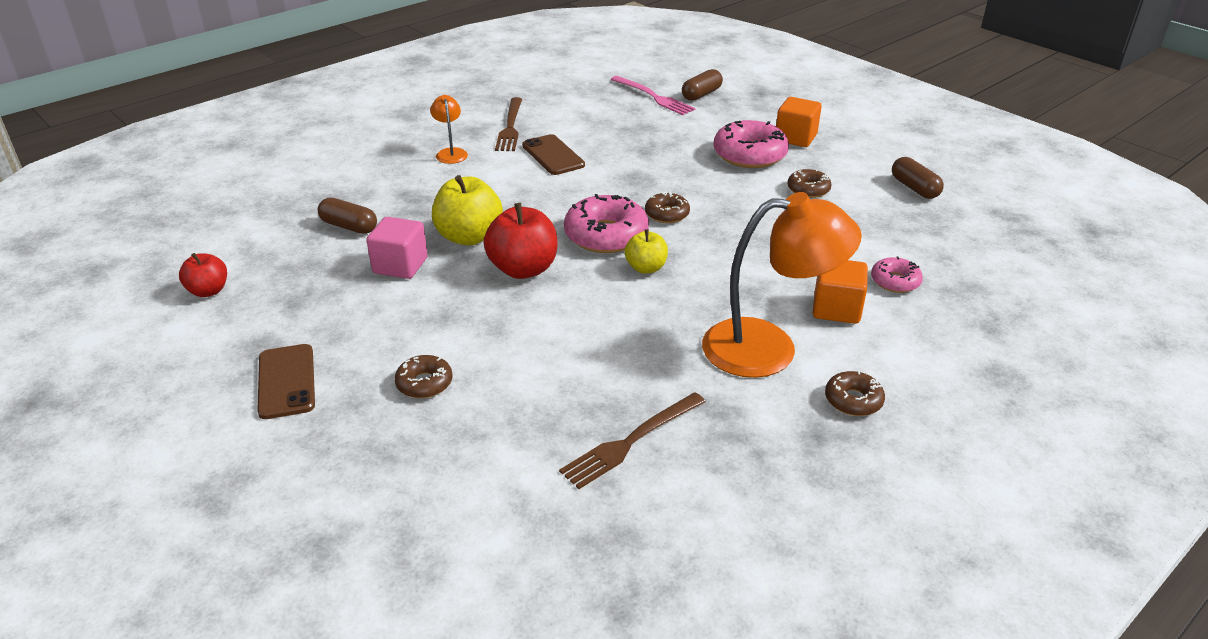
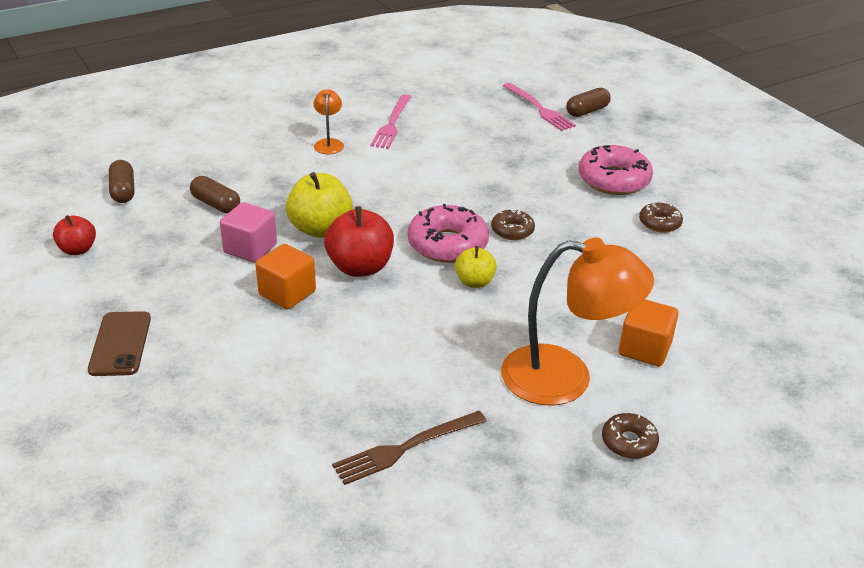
camera: 10 degrees right, 0 degrees up
(424, 383) = (238, 364): brown donut -> none
(510, 127) = (392, 124): brown fork -> pink fork
(553, 155) = (423, 157): brown phone -> none
(795, 138) = (665, 168): orange cube -> orange cube (287, 293)
(895, 281) = (713, 329): pink donut -> none
(914, 188) = (768, 235): brown capsule -> brown capsule (123, 191)

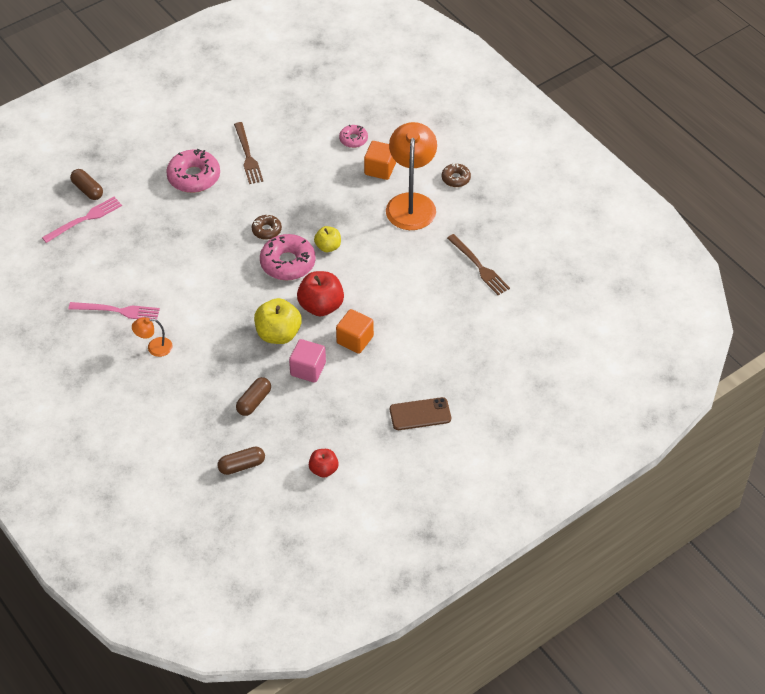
camera: 95 degrees left, 15 degrees up
(659, 223) = (247, 156): brown donut -> brown fork
(711, 325) = (353, 139): none -> pink donut

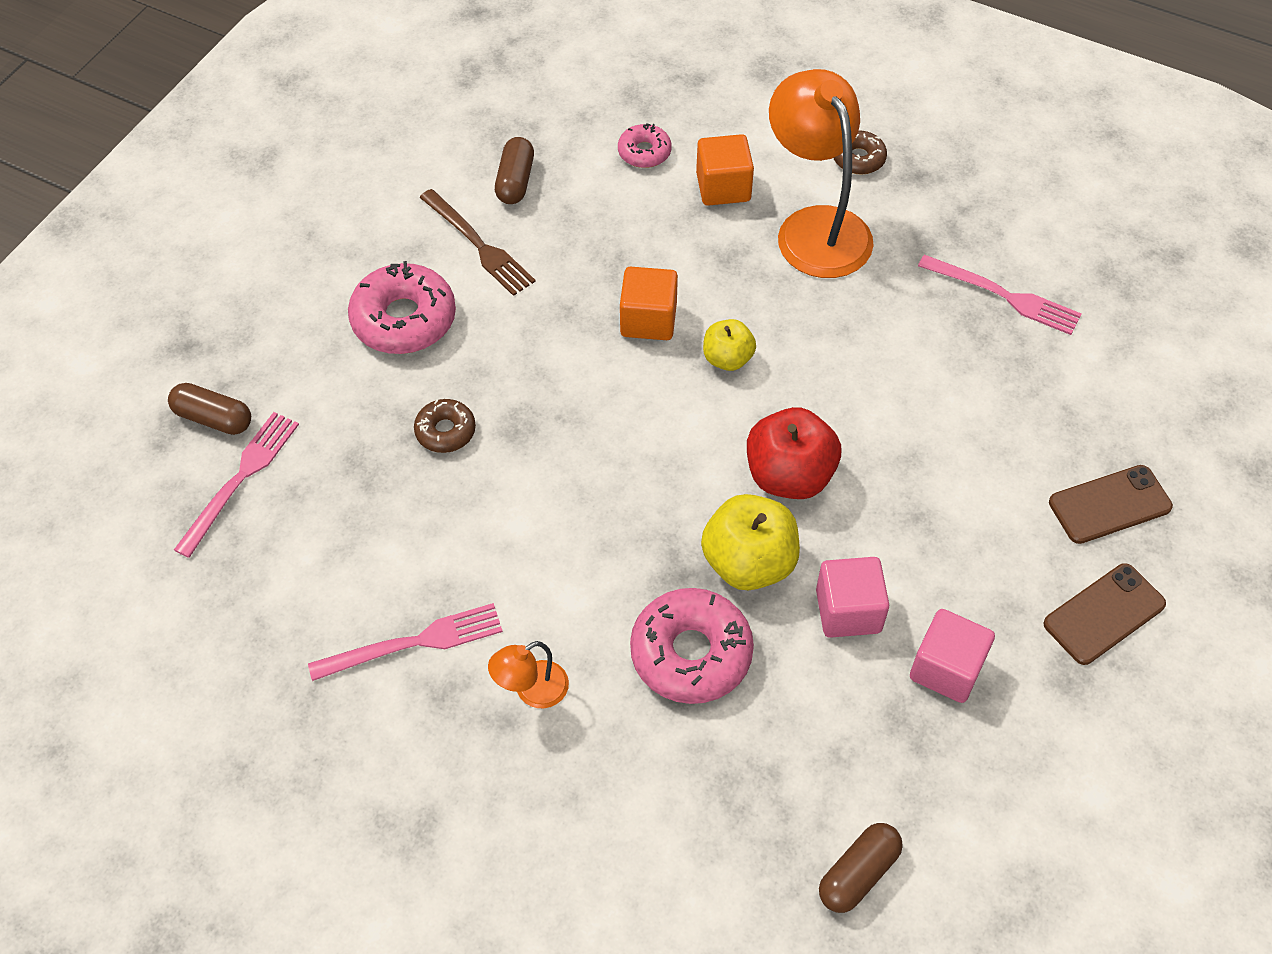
camera: 25 degrees left, 5 degrees up
(254, 401) = (793, 722): brown capsule -> brown capsule (515, 181)
(266, 230) = (599, 369): brown donut -> brown donut (445, 431)
(288, 263) = (676, 417): pink donut -> pink donut (691, 653)
(323, 470) = (1015, 809): red apple -> none
(334, 407) = (946, 669): none -> pink cube
(355, 340) = (892, 516): orange cube -> orange cube (648, 320)
(458, 372) = (1109, 505): none -> brown phone
(479, 266) = (1004, 296): brown fork -> pink fork

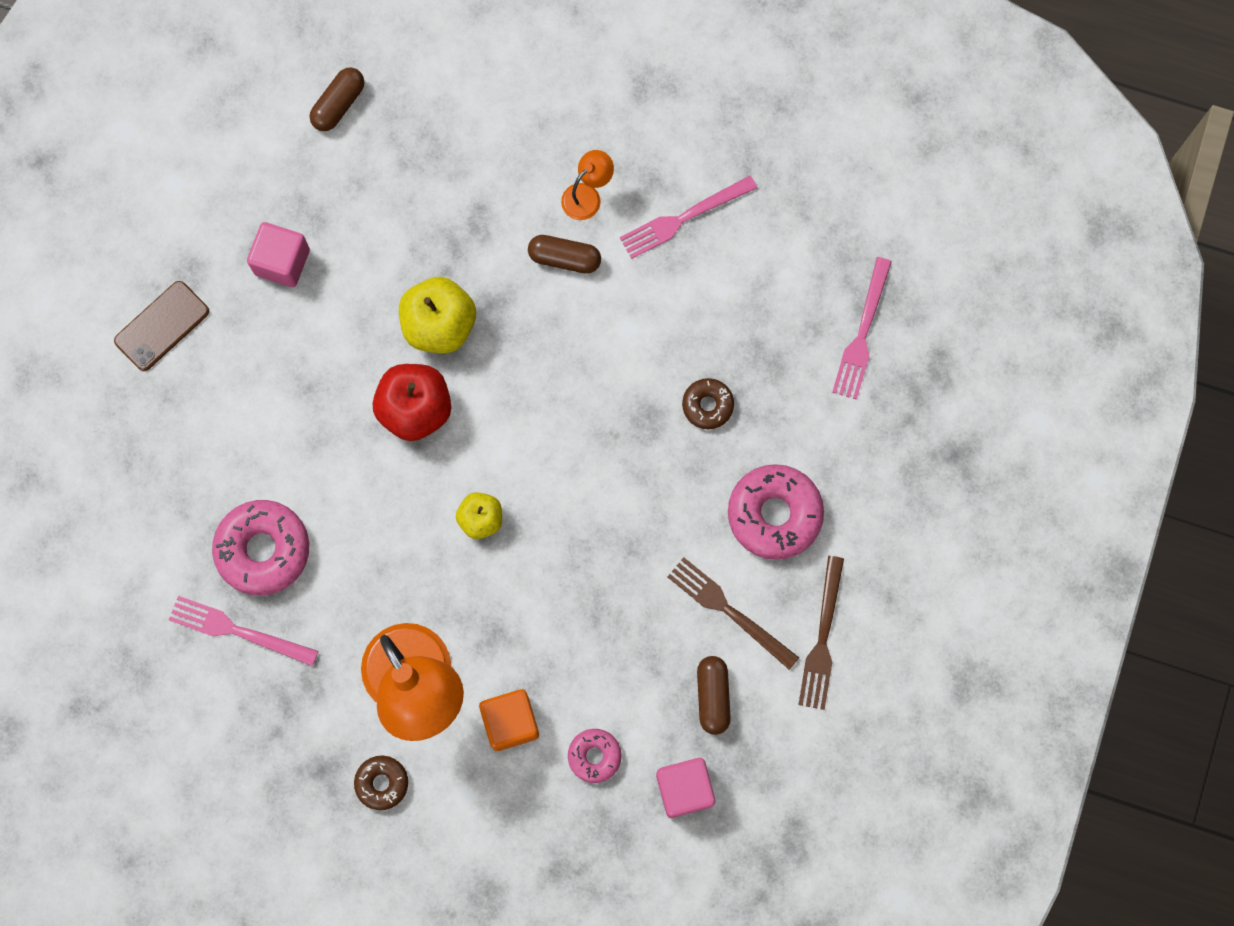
camera: 170 degrees right, 20 degrees up
(213, 418) = (905, 386): brown capsule -> brown capsule (564, 258)
(391, 211) = (822, 638): none -> brown fork
(648, 320) = (557, 550): orange cube -> none
(691, 653) = (474, 243): pink donut -> pink donut (263, 550)
(848, 611) = (359, 297): pink cube -> pink cube (684, 789)
(1109, 505) = (152, 425): brown phone -> none

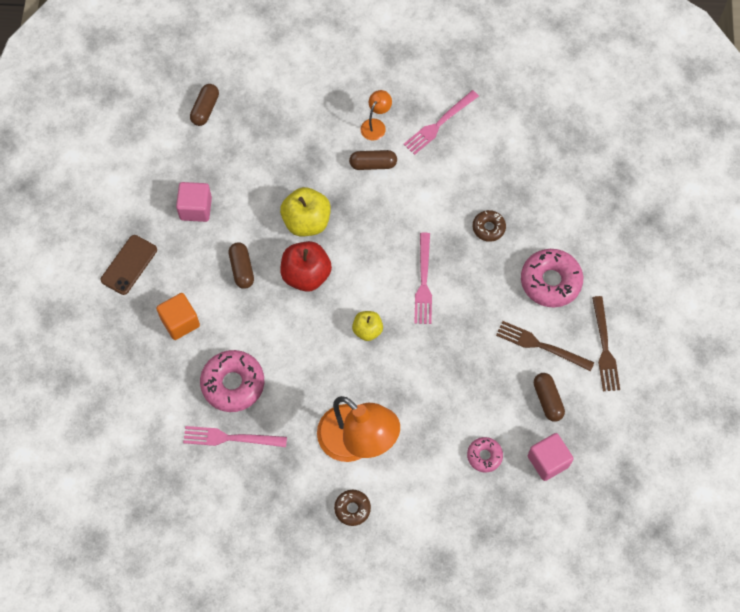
camera: 15 degrees left, 10 degrees down
(324, 375) = (242, 269): none -> brown capsule
(510, 722) = (424, 449): orange cube -> orange cube (180, 322)
(862, 333) = (569, 163): pink fork -> pink fork (423, 282)

